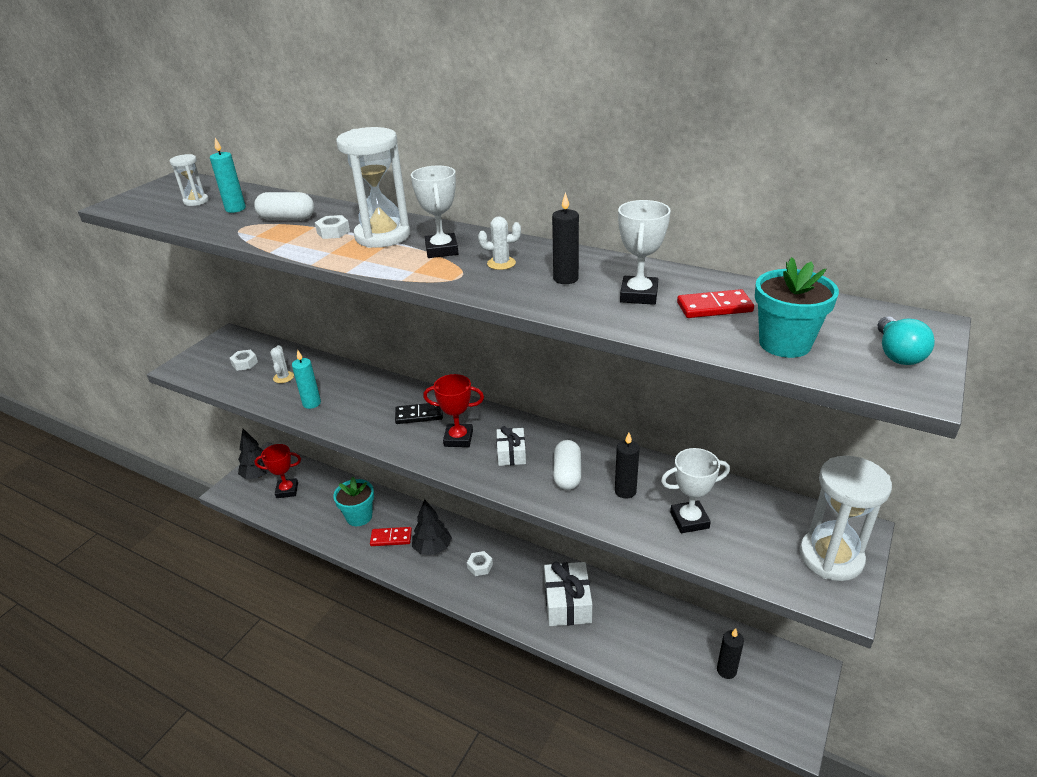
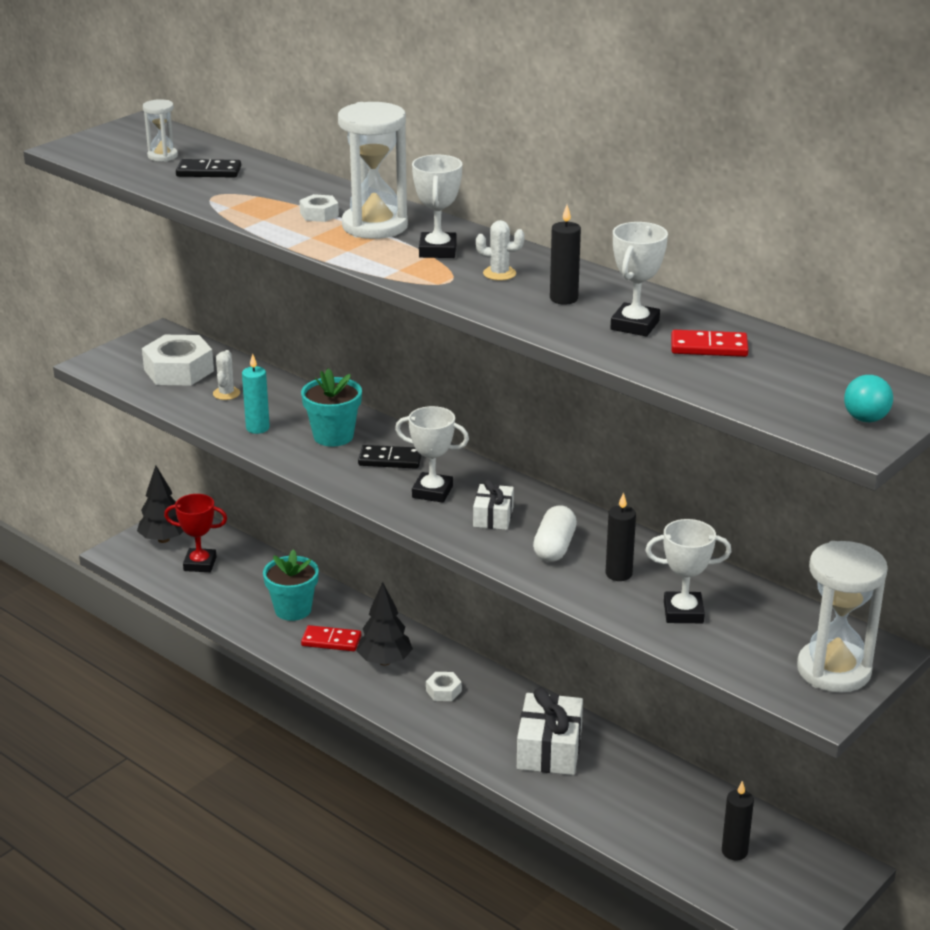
camera: 10 degrees right, 5 degrees down
(235, 209) = (209, 172): turquoise candle -> black domino
(244, 363) = (179, 370): white nut -> white nut, size x2.05
(287, 218) = (268, 191): white capsule -> none
(458, 438) = (432, 492): red trophy -> white trophy
(785, 343) = (758, 389): turquoise flower pot -> turquoise flower pot (333, 436)

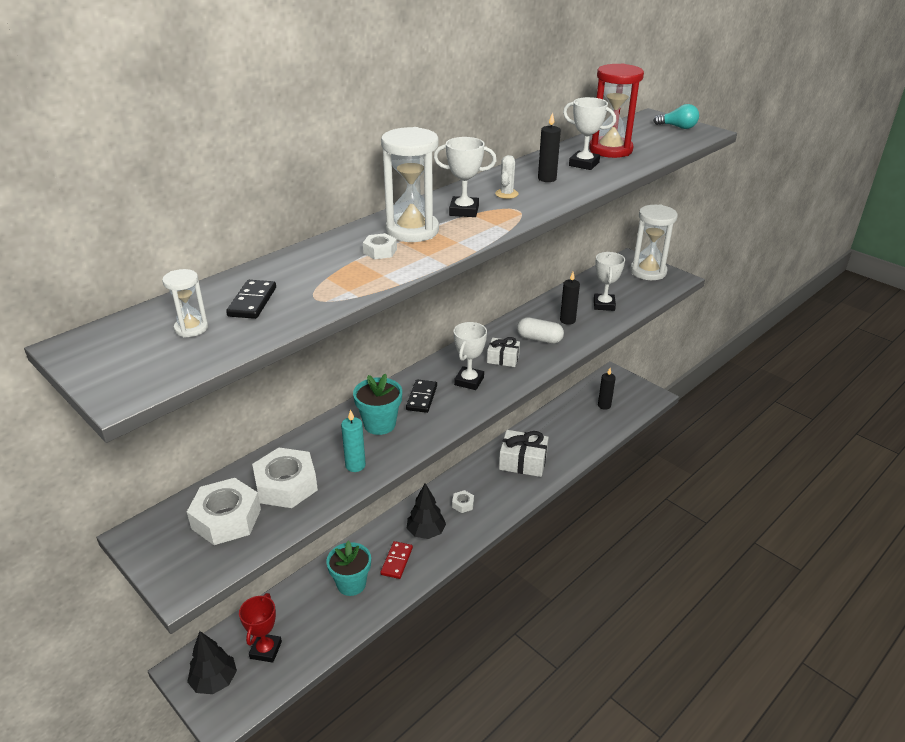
camera: 85 degrees left, 5 degrees up
(226, 393) = (286, 485): white cactus -> white nut
(709, 347) = (610, 150): red domino -> red hourglass

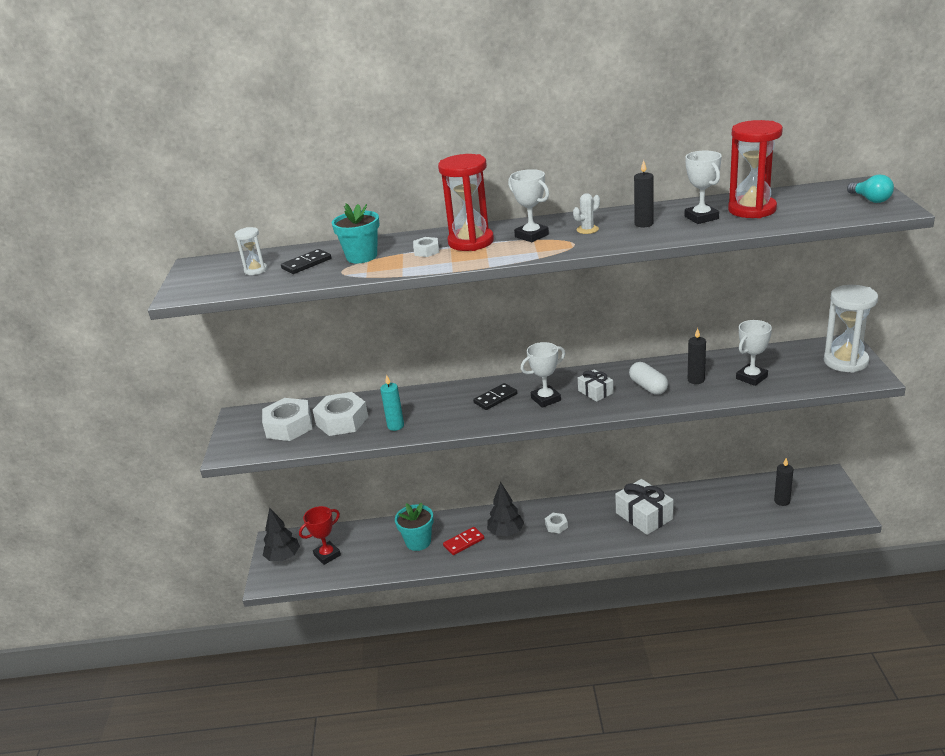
camera: 45 degrees right, 5 degrees down
(379, 424) = (444, 405): turquoise flower pot -> turquoise flower pot (361, 257)
(412, 230) = (471, 242): white hourglass -> red hourglass

